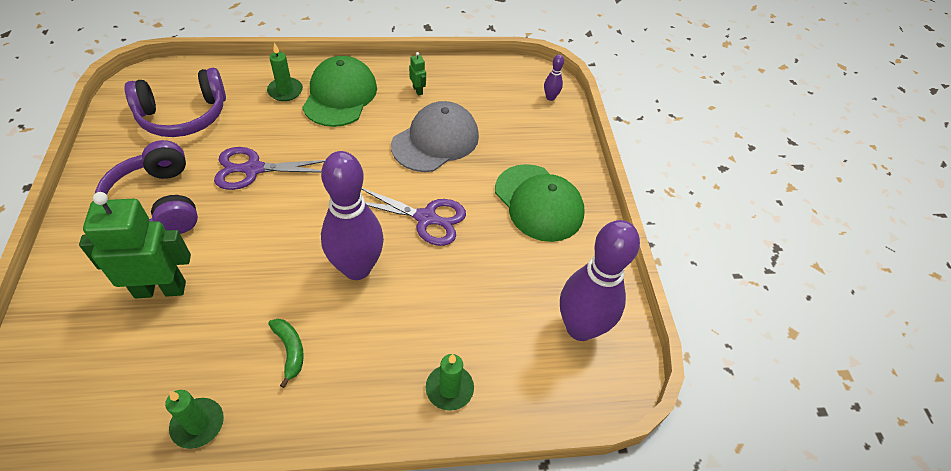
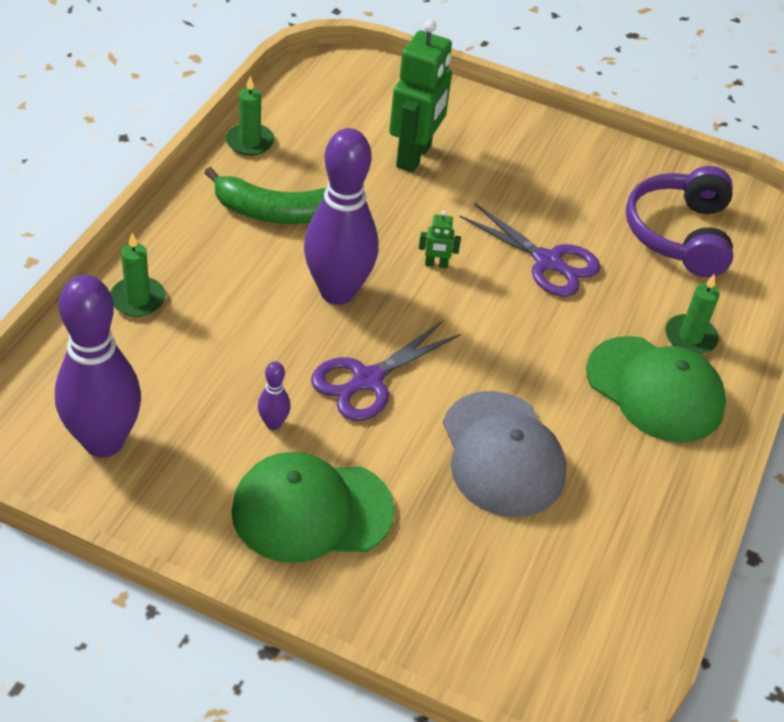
camera: 120 degrees right, 5 degrees down
(157, 203) = (535, 180): purple headphones -> none
(253, 169) = (548, 262): purple scissors -> purple scissors turned 105 degrees clockwise
(290, 350) = (275, 212): green banana -> green banana, size x1.81
(418, 90) = (627, 484): green robot -> green robot (436, 264)
(550, 97) = (523, 664): purple bowling pin -> purple bowling pin (273, 423)

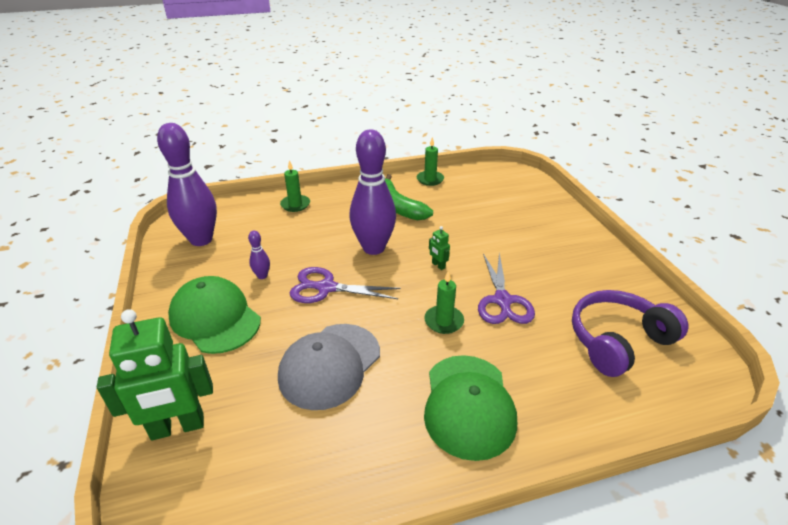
camera: 55 degrees right, 10 degrees down
(414, 156) = (500, 220): green robot -> green robot (177, 427)
(690, 337) = (539, 397): green candle -> green candle (444, 321)

